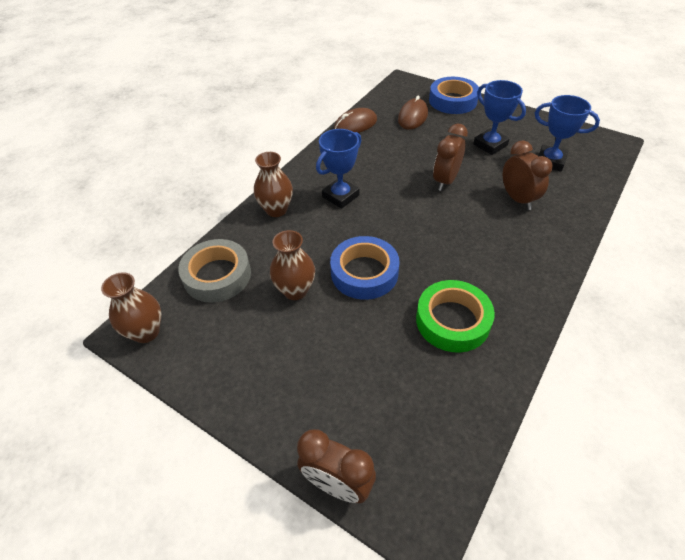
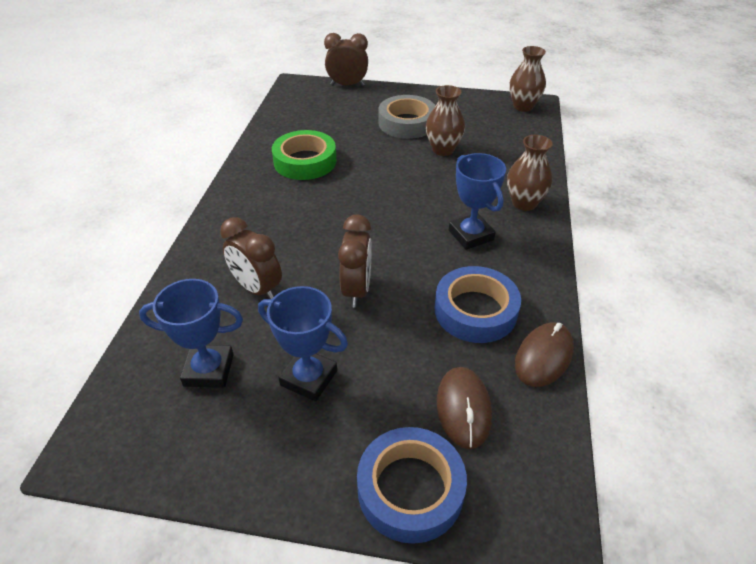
camera: 155 degrees right, 5 degrees down
(217, 275) = (515, 143): grey tape -> grey tape (407, 123)
(340, 196) = (471, 235): blue trophy -> blue trophy turned 45 degrees counterclockwise
(364, 273) = (395, 174): blue tape -> blue tape (475, 310)

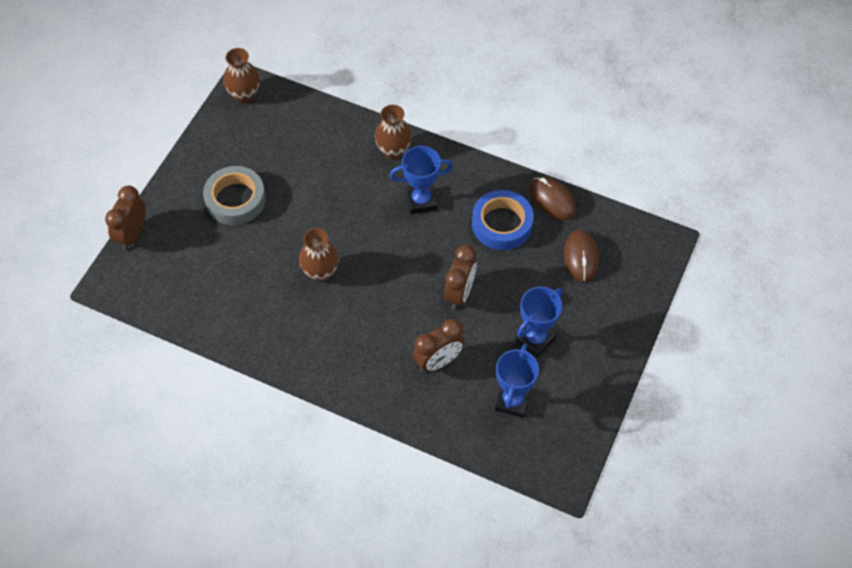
camera: 75 degrees left, 15 degrees up
(305, 161) = (271, 300): green tape -> none
(357, 290) = (459, 293): brown clock -> brown clock turned 90 degrees clockwise
(410, 489) = (628, 300): blue tape -> none
(443, 150) = (294, 183): brown vase -> brown vase (320, 272)
(463, 408) = (581, 257): brown mouse -> brown mouse turned 75 degrees clockwise

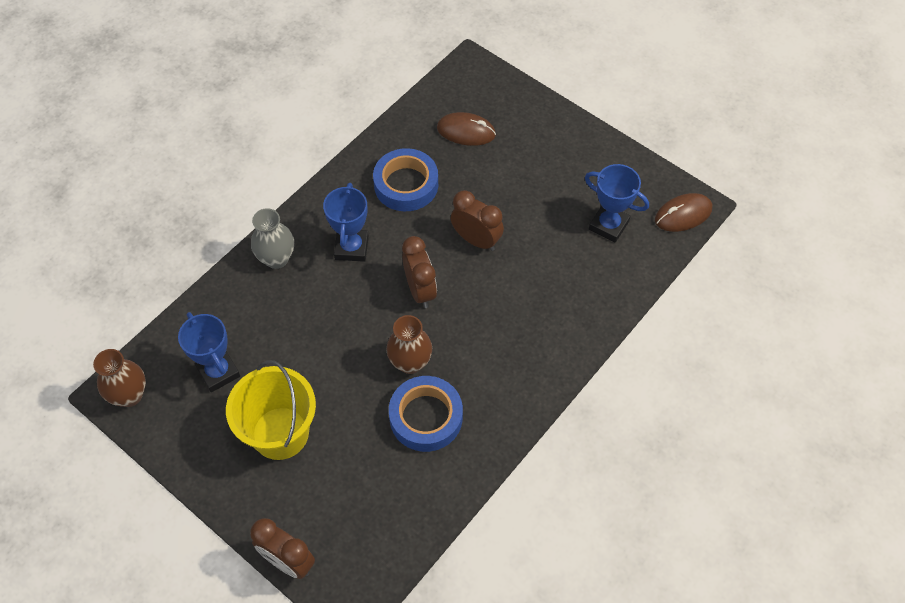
camera: 75 degrees left, 0 degrees up
(235, 200) = (280, 433): grey tape -> yellow bucket
(272, 296) = (426, 417): none -> blue tape
(393, 151) = (276, 258): brown vase -> grey vase
(438, 361) = (550, 277): brown clock -> brown clock (420, 290)
(535, 339) = (546, 190): blue trophy -> blue trophy (218, 372)
(552, 200) = (392, 136): brown mouse -> brown mouse (683, 214)

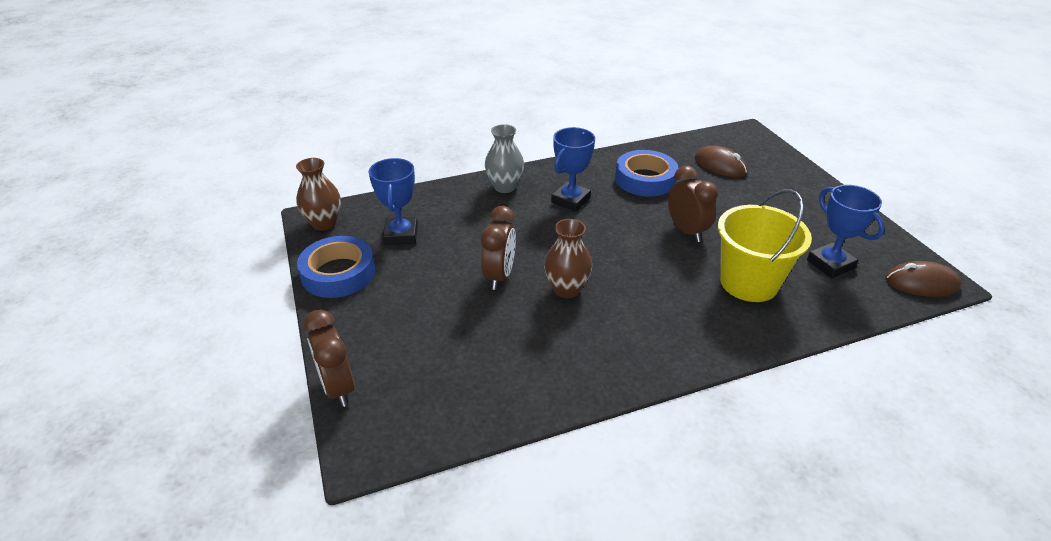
camera: 30 degrees right, 20 degrees down
(280, 433) = (414, 292): yellow bucket -> yellow bucket (749, 283)
(420, 290) = (611, 245): brown clock -> brown clock (499, 276)
(426, 417) = (552, 334): blue tape -> blue tape (338, 273)

